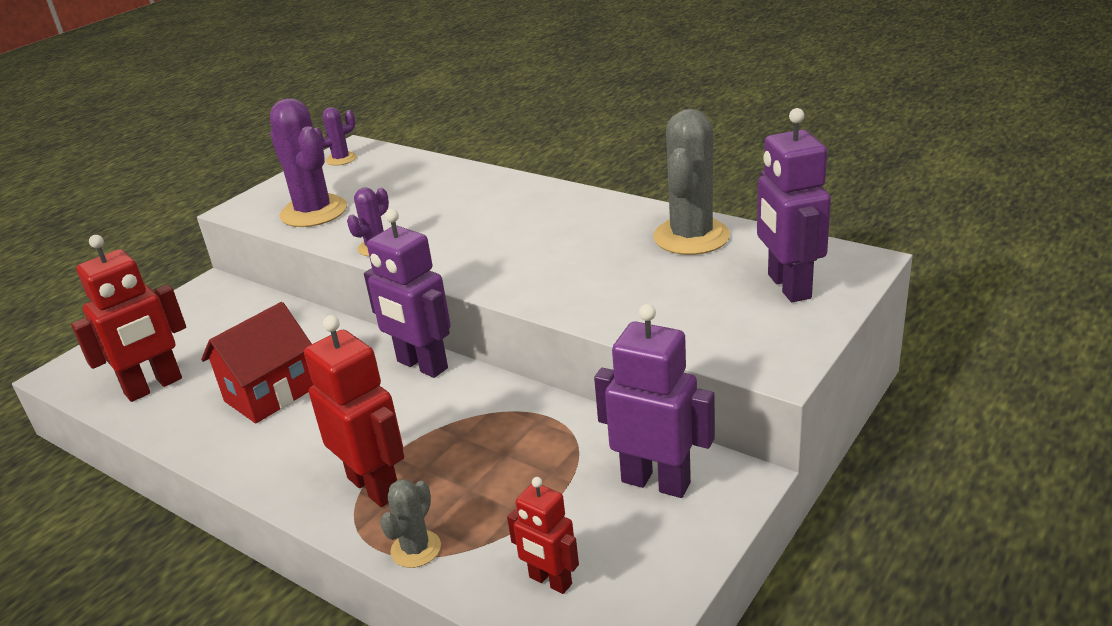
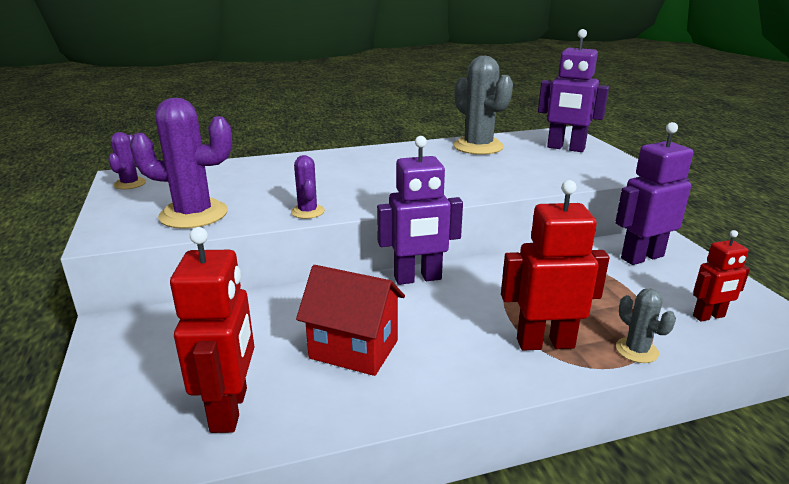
camera: 55 degrees left, 5 degrees down
(270, 394) = (354, 349): red house -> red house turned 60 degrees counterclockwise

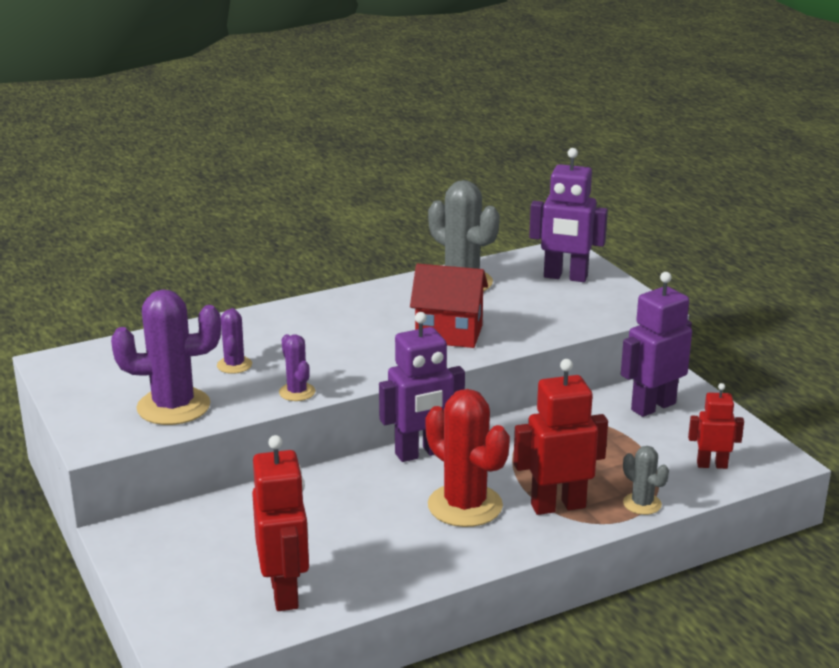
camera: 10 degrees left, 0 degrees up
(130, 184) = (70, 372): purple cactus -> purple cactus (234, 365)
(354, 349) = (378, 530): red house -> red house (449, 334)
(448, 333) = (465, 506): none -> red cactus
(709, 316) = (712, 465): red robot -> red robot turned 150 degrees counterclockwise

